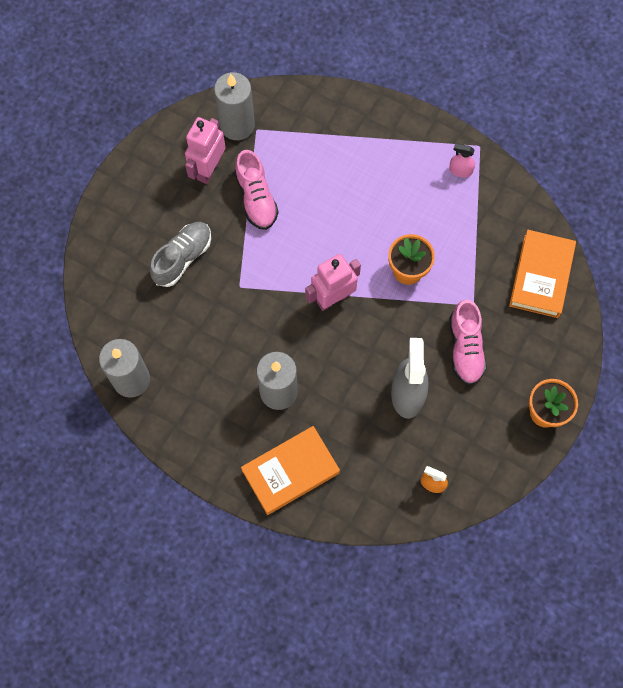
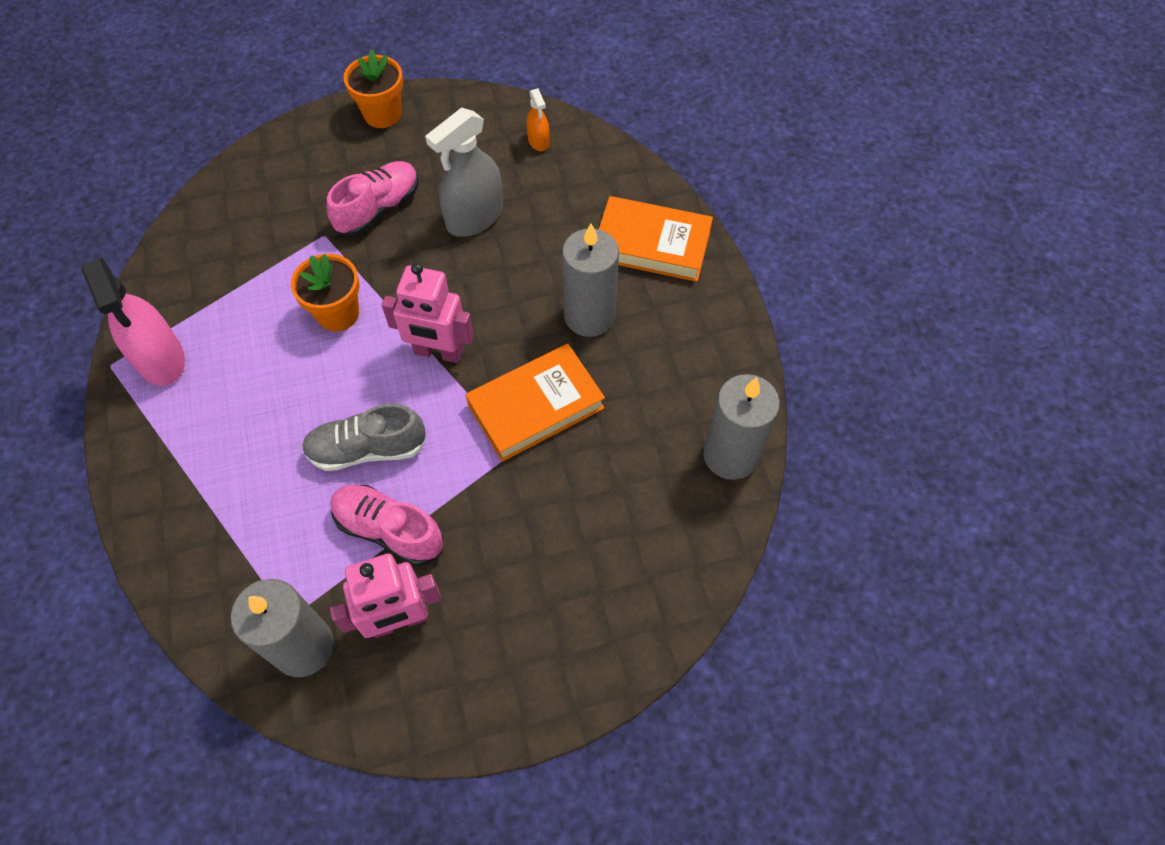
camera: 135 degrees left, 10 degrees down
(182, 258) = (543, 538): grey shoe -> grey shoe (367, 449)
(256, 198) = (389, 530): pink shoe -> pink shoe turned 90 degrees counterclockwise
(460, 170) = (161, 359): pink spray bottle -> pink spray bottle, size x2.02
(541, 276) = (236, 206): orange book -> orange book (536, 406)

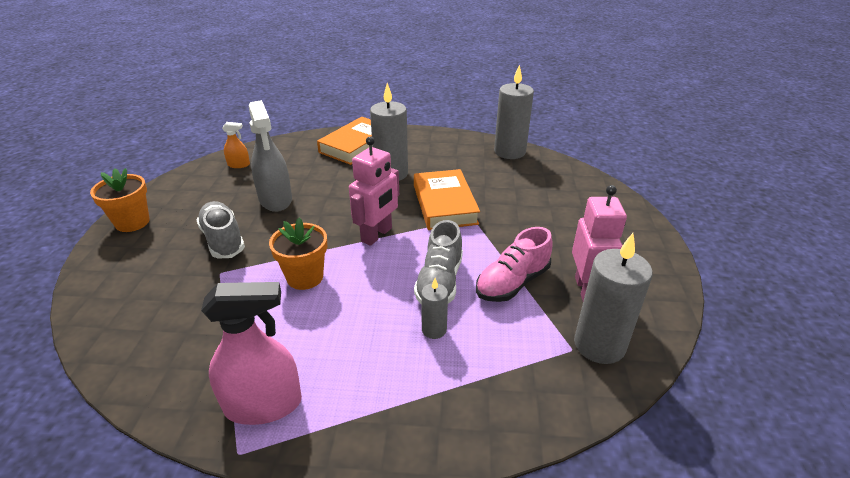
camera: 70 degrees left, 25 degrees down
(287, 467) = (434, 330): none -> grey candle
(378, 209) = (223, 240): pink shoe -> grey shoe

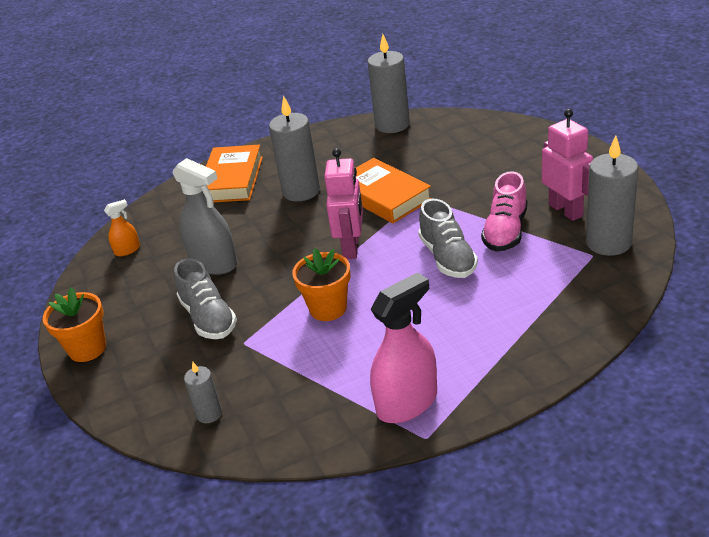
camera: 25 degrees left, 0 degrees up
(223, 240) = (208, 318): grey shoe -> grey shoe turned 150 degrees counterclockwise
(434, 330) = (480, 292): grey candle -> grey candle (209, 414)

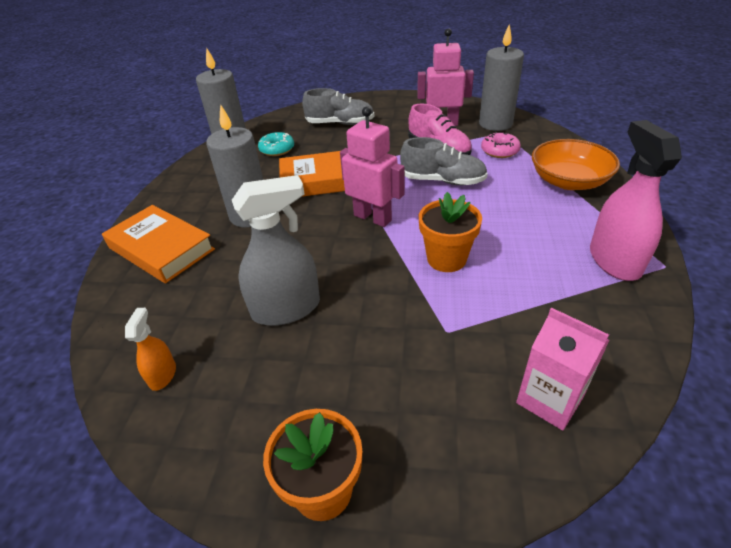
camera: 60 degrees left, 5 degrees up
(208, 318) = (379, 344): grey shoe -> grey shoe (340, 123)
(209, 414) = (549, 399): grey candle -> pink carton
(408, 149) = (277, 149): none -> turquoise donut
(529, 334) = (568, 181): none -> orange bowl
(546, 268) = (499, 151): none -> pink donut

